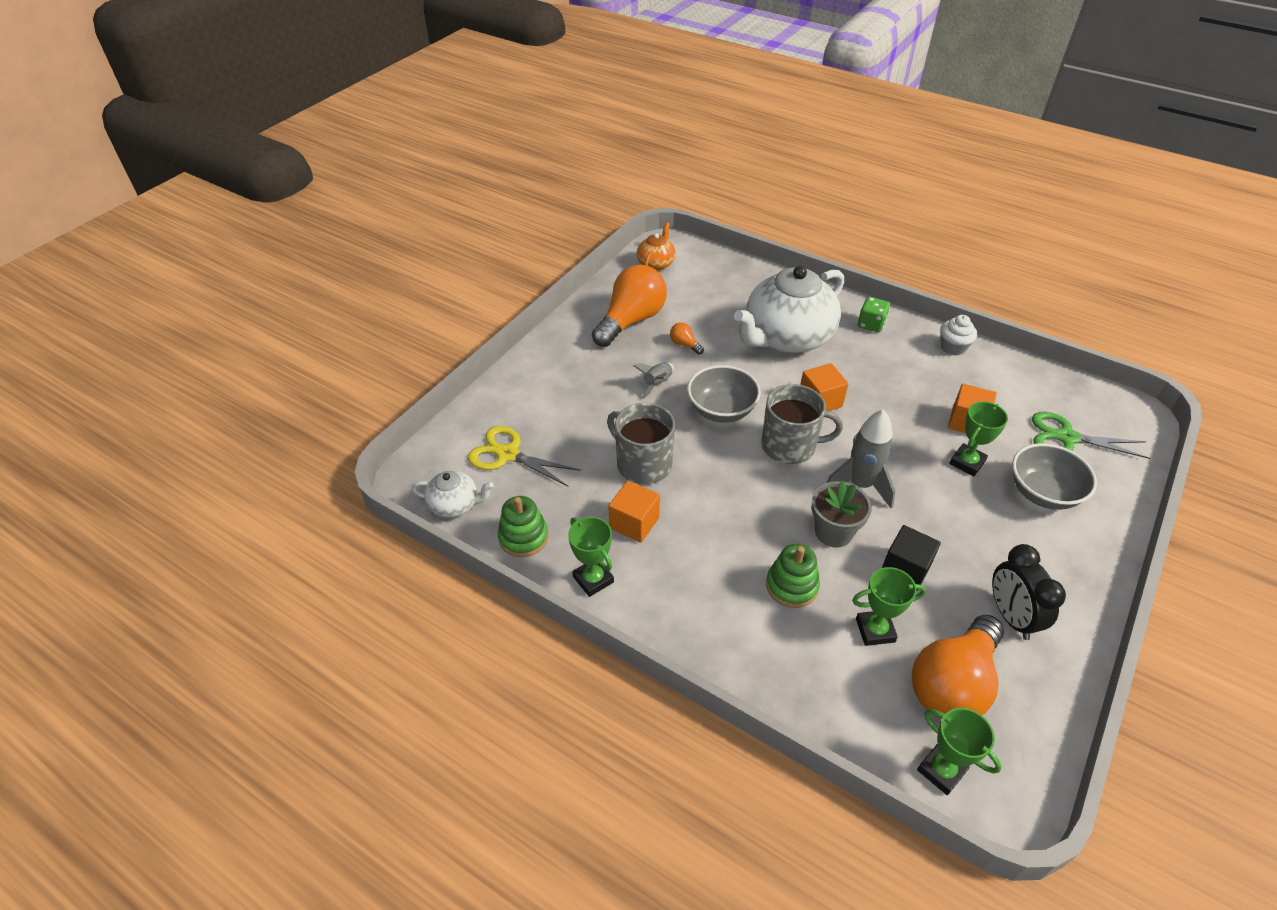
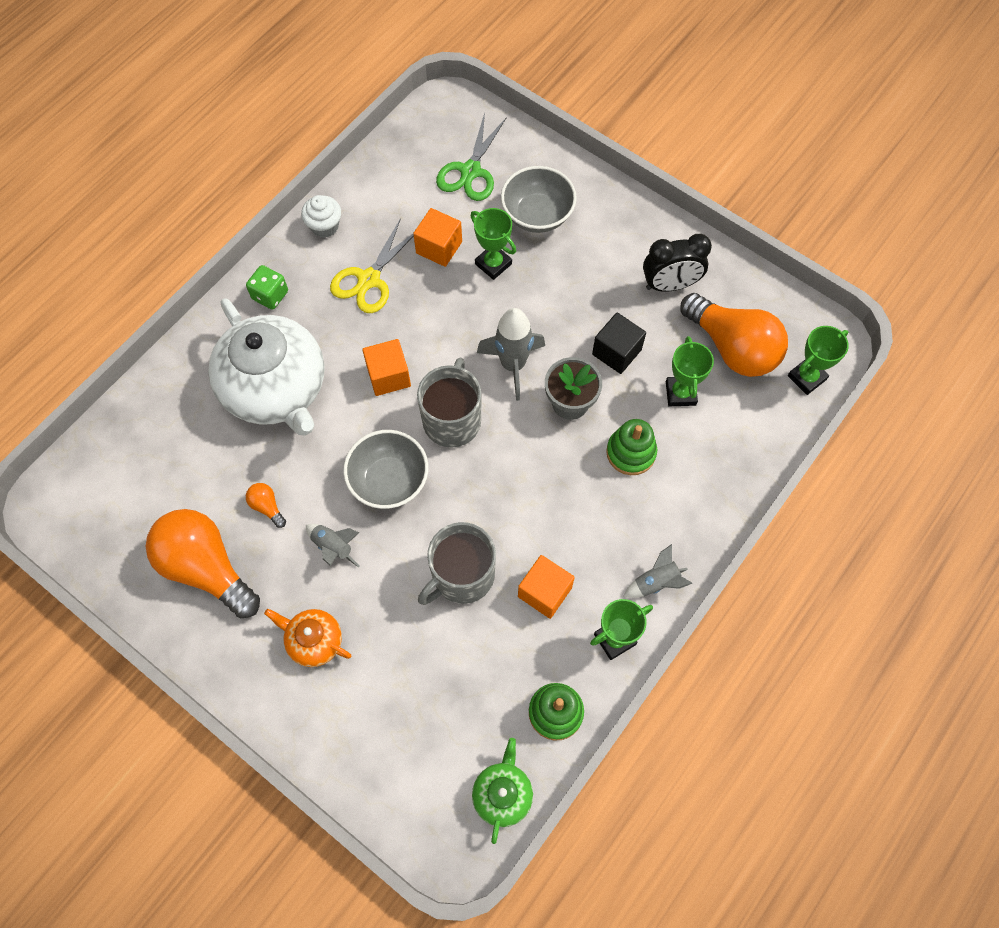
camera: 85 degrees left, 20 degrees up
(455, 505) = (502, 794): white teapot -> green teapot
(508, 454) = (430, 732): yellow scissors -> yellow scissors (369, 279)
(654, 612) = (656, 582): none -> grey rocket
(656, 263) = (88, 524): orange teapot -> orange teapot (314, 641)
(685, 344) = (267, 507): orange light bulb -> orange light bulb turned 90 degrees clockwise

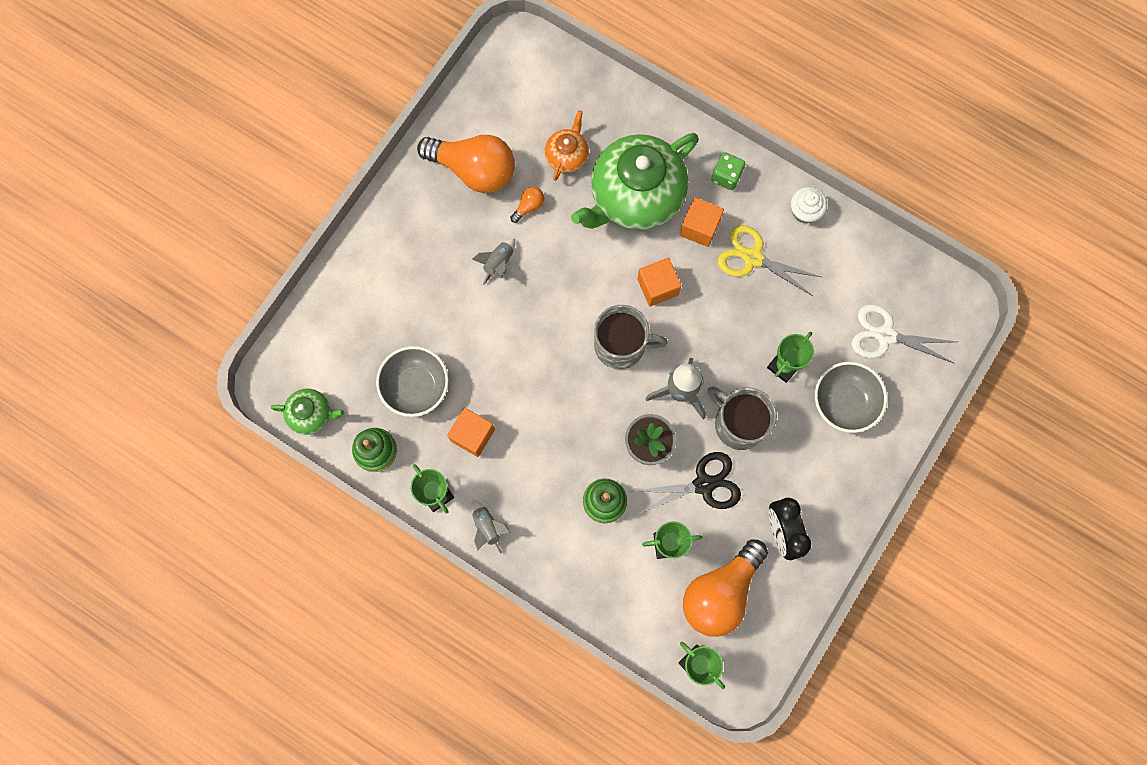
camera: 85 degrees right, 10 degrees up
(207, 568) = (474, 170): orange light bulb -> orange light bulb turned 75 degrees clockwise
(276, 389) = (635, 196): white teapot -> green teapot
(314, 641) = (420, 259): orange teapot -> orange teapot (567, 156)
(389, 480) = (560, 299): grey bowl -> grey bowl (416, 387)
(439, 247) = (795, 315): orange cube -> orange cube (699, 227)
(462, 575) = (482, 367): grey mug -> grey mug (738, 423)
(470, 171) = (885, 335): green scissors -> white scissors
(616, 352) = (703, 484): black cube -> black scissors

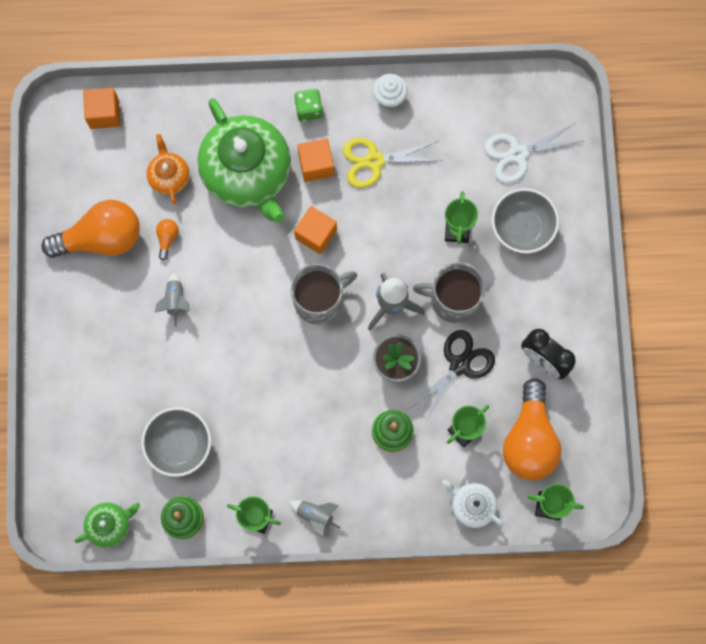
camera: 35 degrees left, 0 degrees up
(472, 435) = (252, 452): orange cube -> orange cube (104, 113)
(628, 615) = (472, 505): none -> white teapot
(635, 196) = (247, 173): green teapot -> green teapot turned 45 degrees counterclockwise

